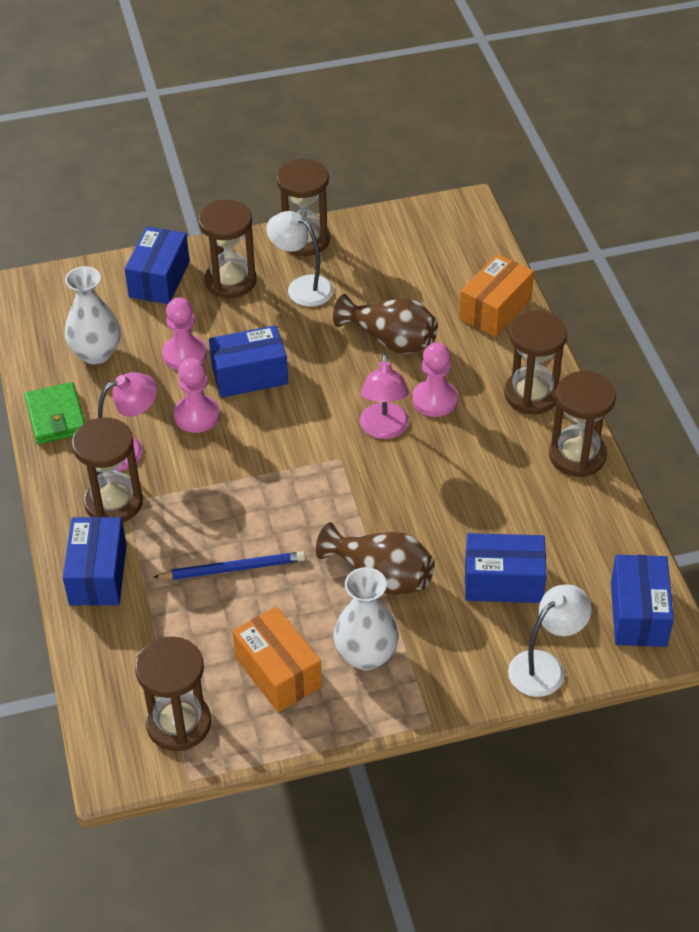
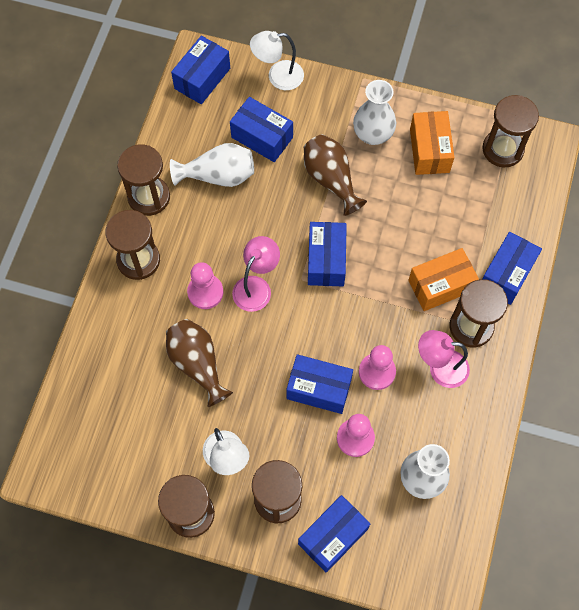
camera: 150 degrees left, 20 degrees up
(56, 416) = (479, 429): green wallet -> none
(233, 568) = (418, 233): blue pencil -> none
(324, 489) = (326, 260): none -> blue box
(495, 309) = (102, 350): orange box -> orange box (440, 286)
(519, 514) = (218, 175): none -> white vase

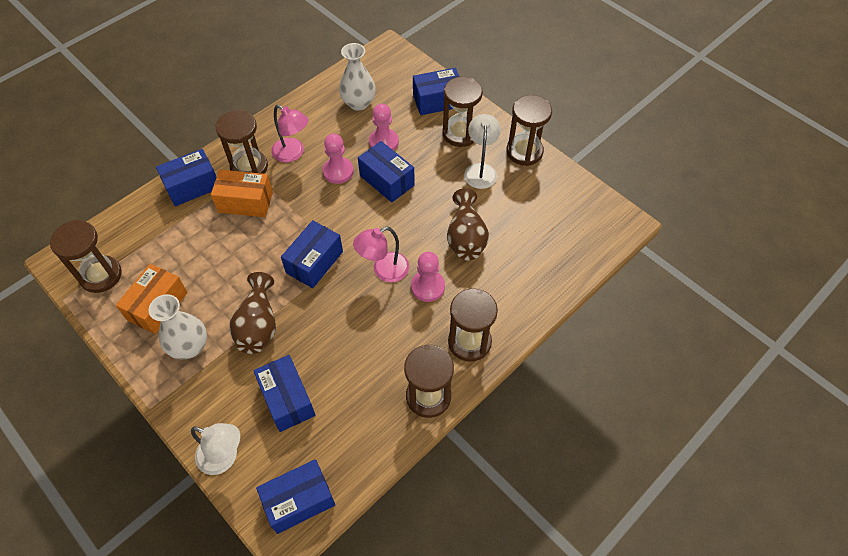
camera: 150 degrees left, 10 degrees down
(218, 175) = (352, 383): white vase -> none

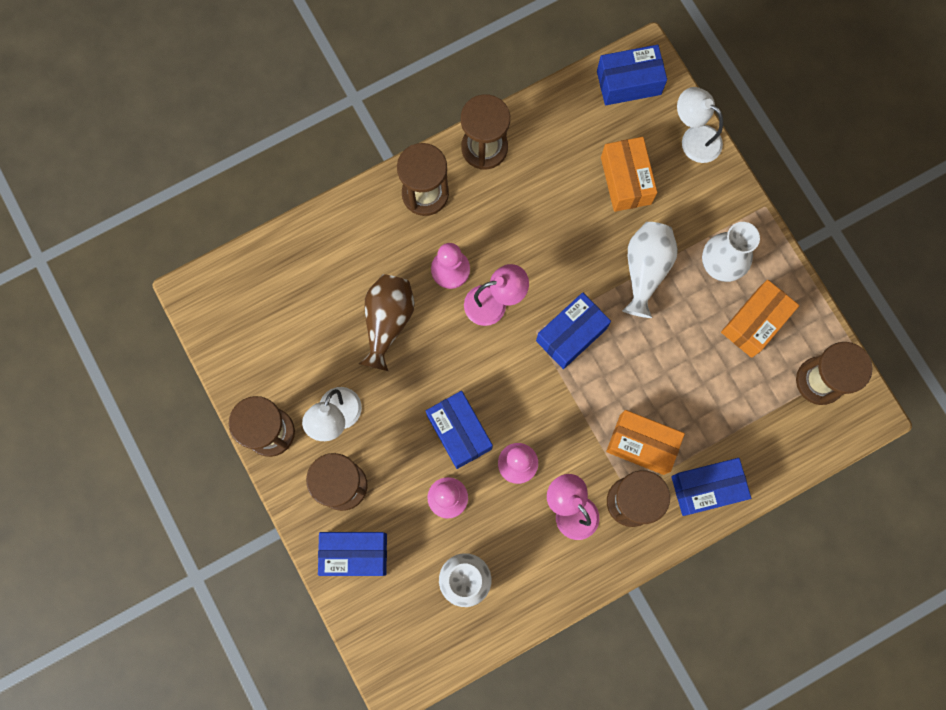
camera: 165 degrees left, 20 degrees up
(258, 325) = (645, 270): brown vase -> white vase
(287, 399) = (626, 180): blue box -> orange box

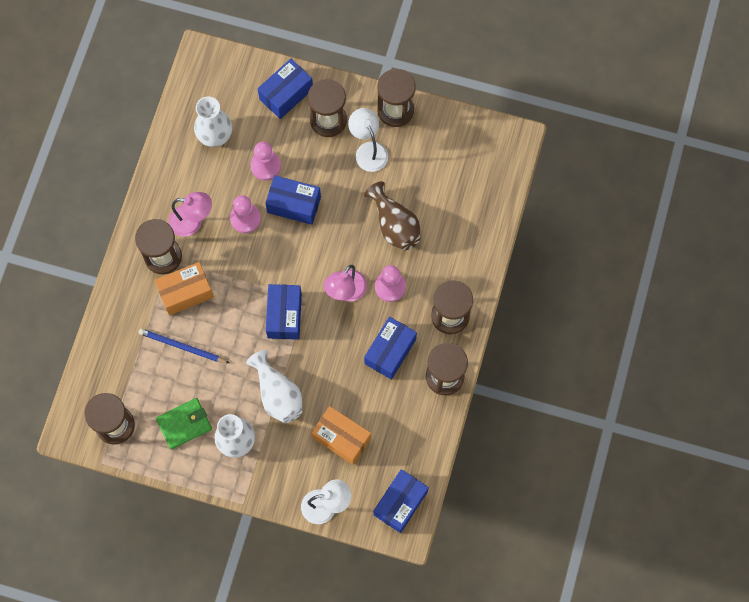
camera: 135 degrees right, 5 degrees down
(692, 395) = (182, 347): none -> blue pencil
(706, 488) = (127, 303): blue box -> blue box (390, 351)
(754, 323) = (184, 424): orange box -> green wallet

